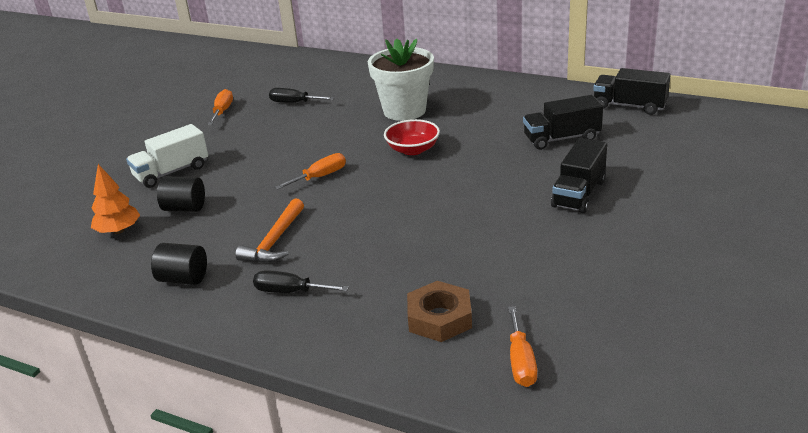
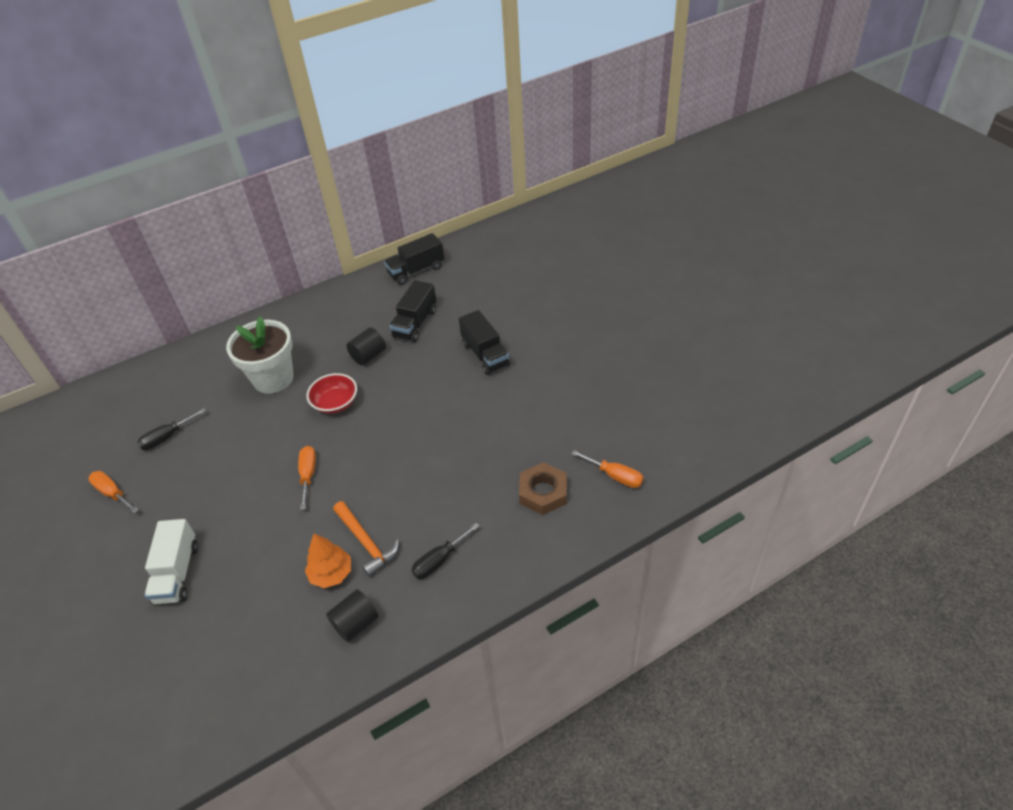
camera: 55 degrees left, 15 degrees up
(119, 231) = (232, 648): orange tree -> orange tree (331, 573)
(184, 208) = (251, 585): black cylinder -> black cylinder (368, 356)

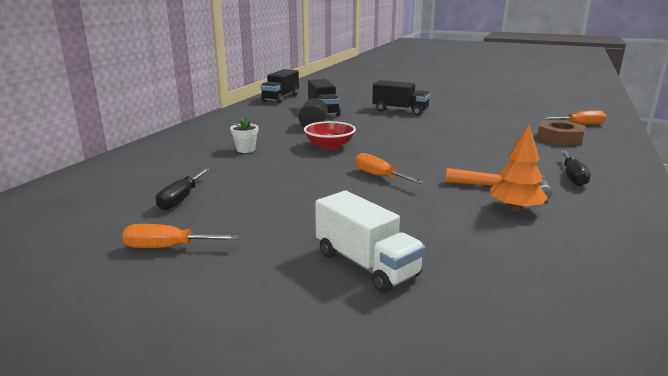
camera: 40 degrees left, 25 degrees down
(273, 378) = (245, 149): white flower pot -> white flower pot, size x0.42
(356, 623) = (597, 222): black cylinder -> none

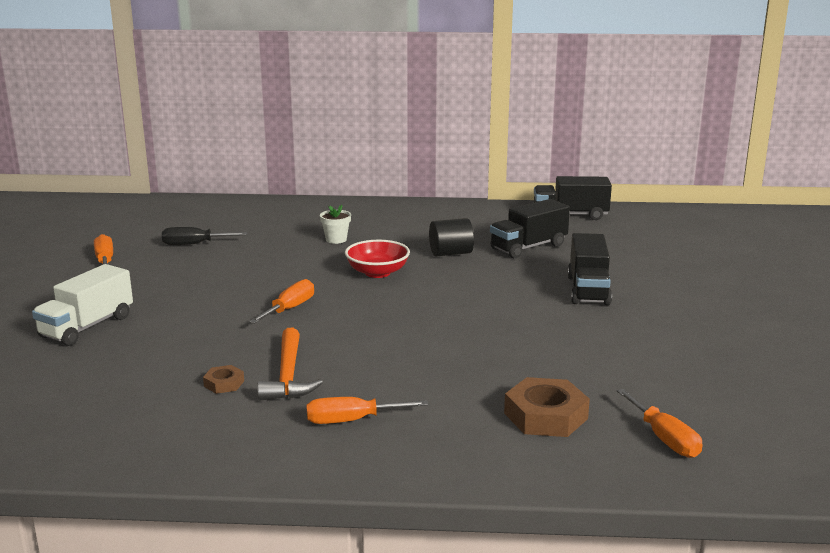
camera: 70 degrees right, 0 degrees up
(515, 209) = (224, 383): orange tree -> brown nut
(572, 177) = (351, 420): black screwdriver -> orange screwdriver

